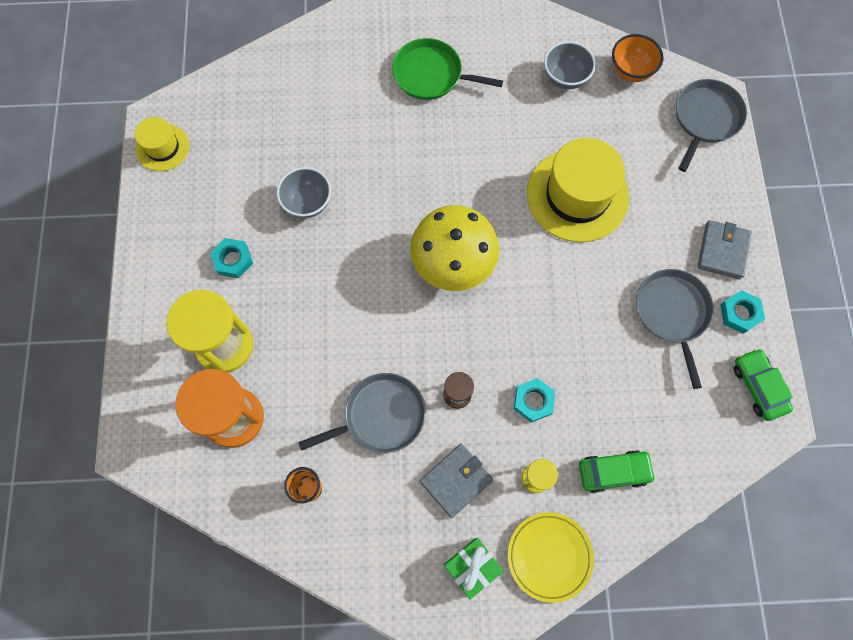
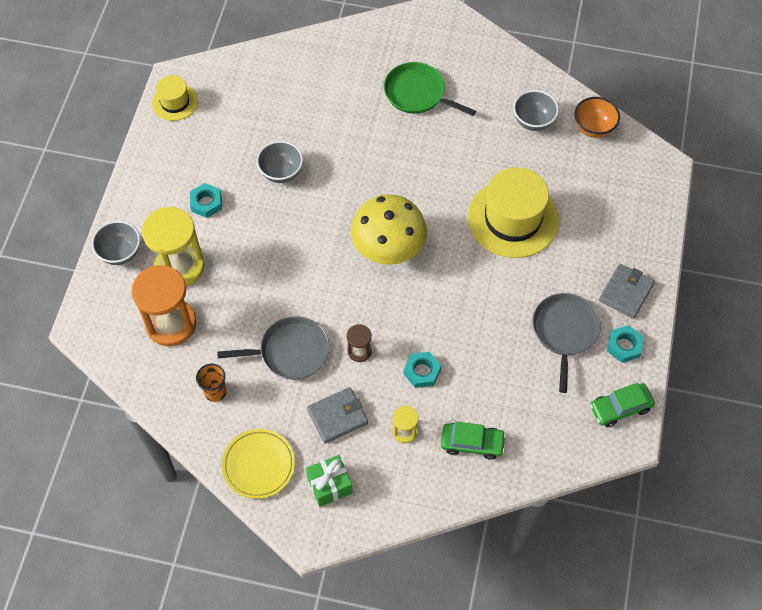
camera: 15 degrees right, 10 degrees down
(150, 346) = (120, 253): none -> grey bowl
(549, 556) = (396, 494): yellow plate -> yellow plate (258, 465)
(705, 119) = (647, 182): grey pan -> none
(758, 386) = (620, 408): green car -> green car turned 105 degrees counterclockwise

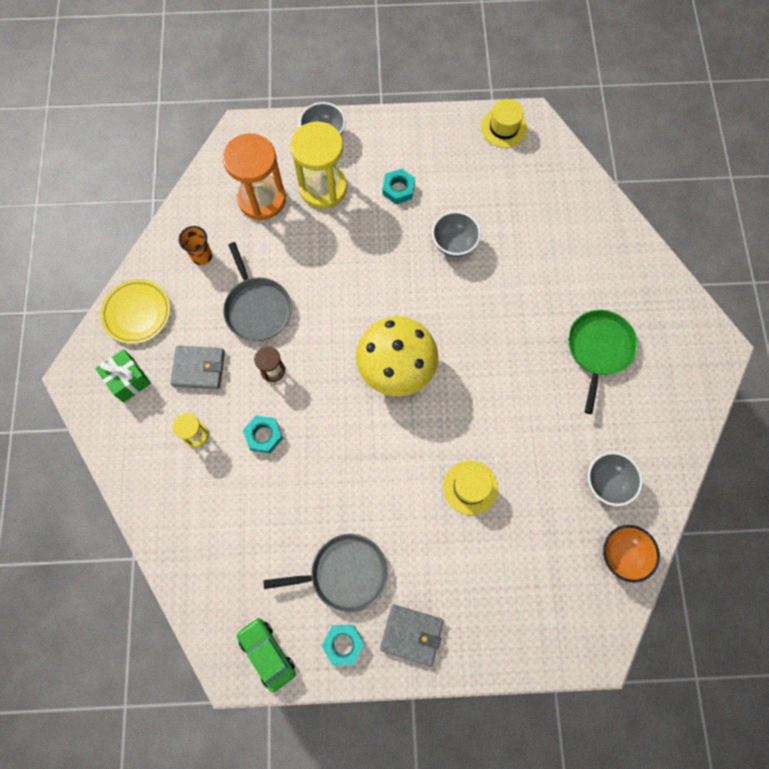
camera: 75 degrees right, 10 degrees up
(337, 416) = (199, 368): grey wallet -> grey wallet turned 45 degrees counterclockwise
(472, 443) = (196, 503): green car -> none
(513, 218) = (470, 487): yellow hat -> yellow hat, size x0.53

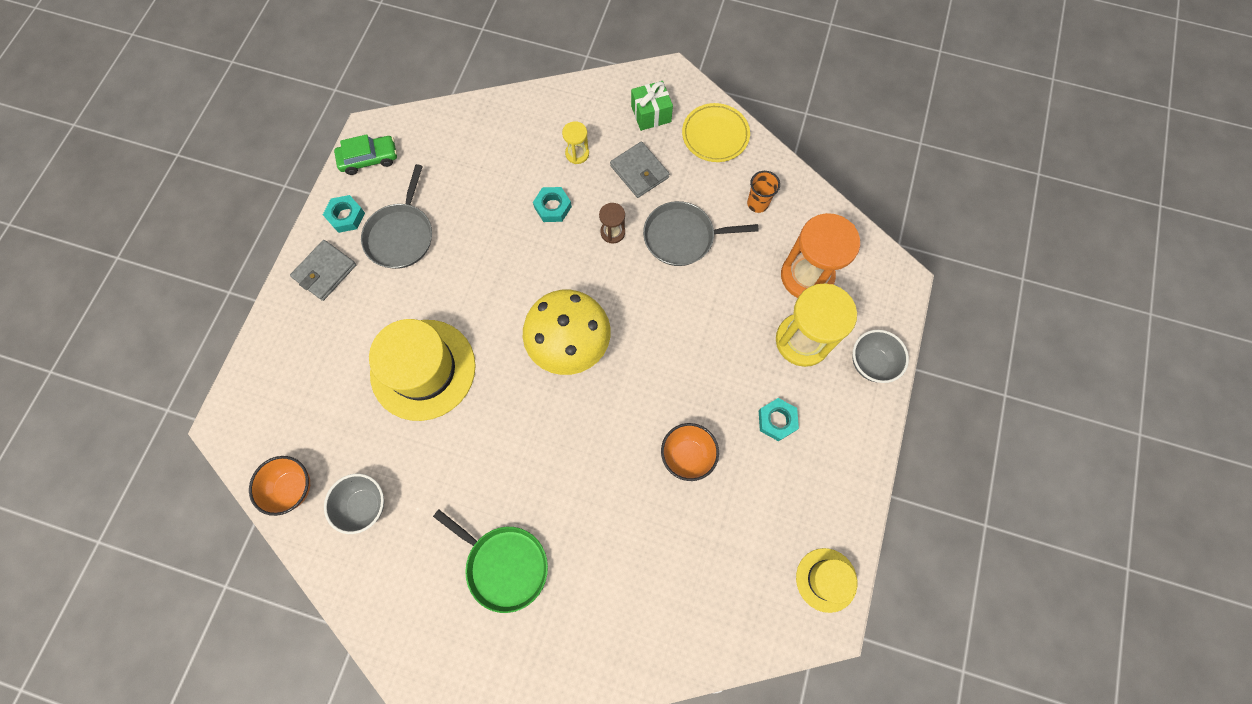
camera: 110 degrees right, 0 degrees up
(199, 368) = (639, 172): grey wallet -> grey wallet turned 60 degrees counterclockwise
(454, 244) = (687, 455): grey bowl -> orange bowl
(470, 487) = (423, 369): yellow hat -> yellow hat, size x1.88

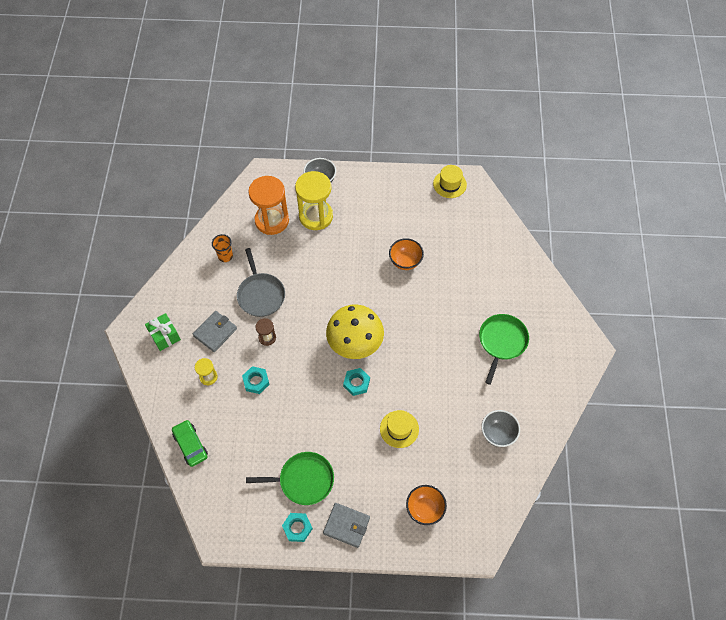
camera: 105 degrees left, 10 degrees down
(292, 488) = (503, 484): orange bowl -> orange bowl (425, 509)
(369, 159) = (243, 529): green car -> green car (190, 445)
(401, 235) = (303, 480): grey pan -> green pan
(423, 369) = (399, 429): yellow hat -> yellow hat, size x0.53
(715, 135) = (176, 291): yellow plate -> none
(777, 420) = (369, 221): turquoise nut -> turquoise nut (356, 383)

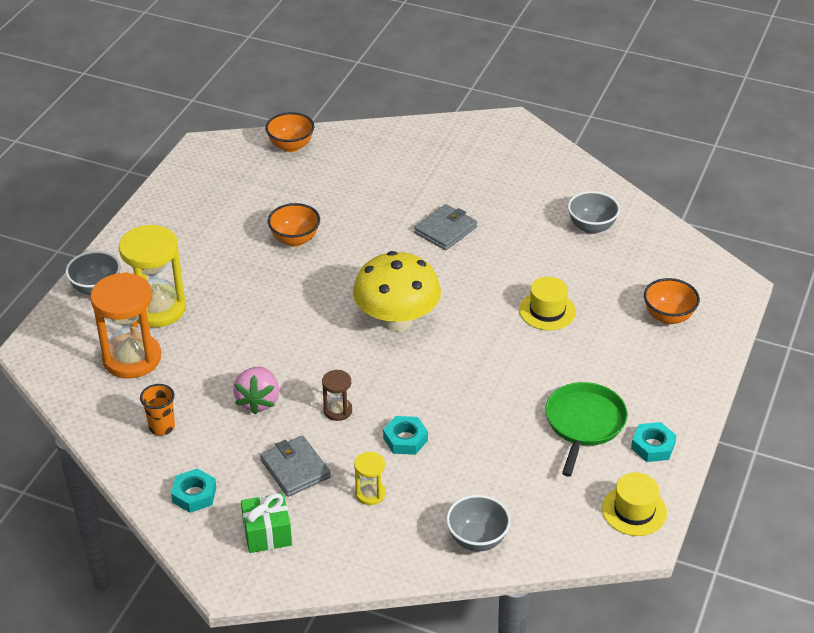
camera: 70 degrees left, 20 degrees down
(190, 445) = (477, 539): green car -> grey bowl
(261, 294) = (258, 401): grey pan -> pink strawberry
(346, 525) = (666, 395): grey wallet -> grey wallet (445, 230)
(356, 383) = (460, 334): turquoise nut -> turquoise nut (194, 494)
(449, 184) = (197, 166): yellow hat -> yellow hat (634, 510)
(495, 225) = (291, 146): none -> orange bowl
(501, 342) = (466, 188): green pan -> none

